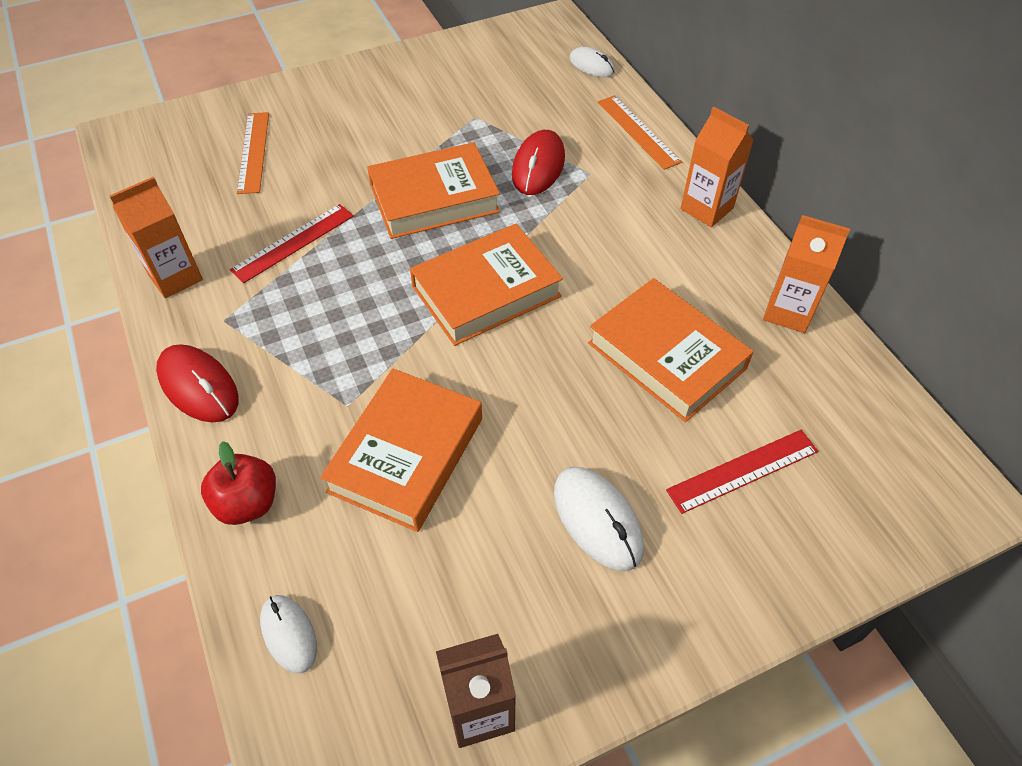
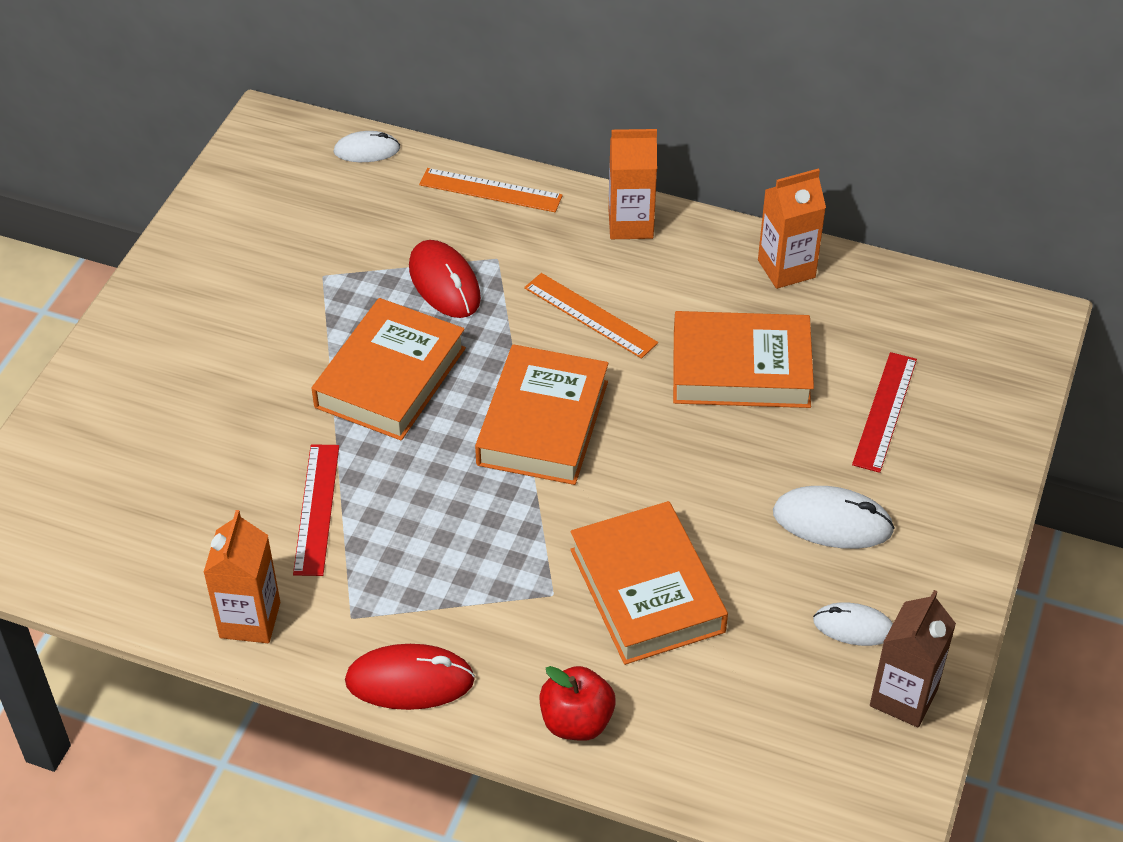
camera: 45 degrees left, 5 degrees down
(253, 152) = (149, 459): orange ruler -> orange ruler (590, 315)
(289, 634) = (727, 768): white mouse -> white mouse (853, 627)

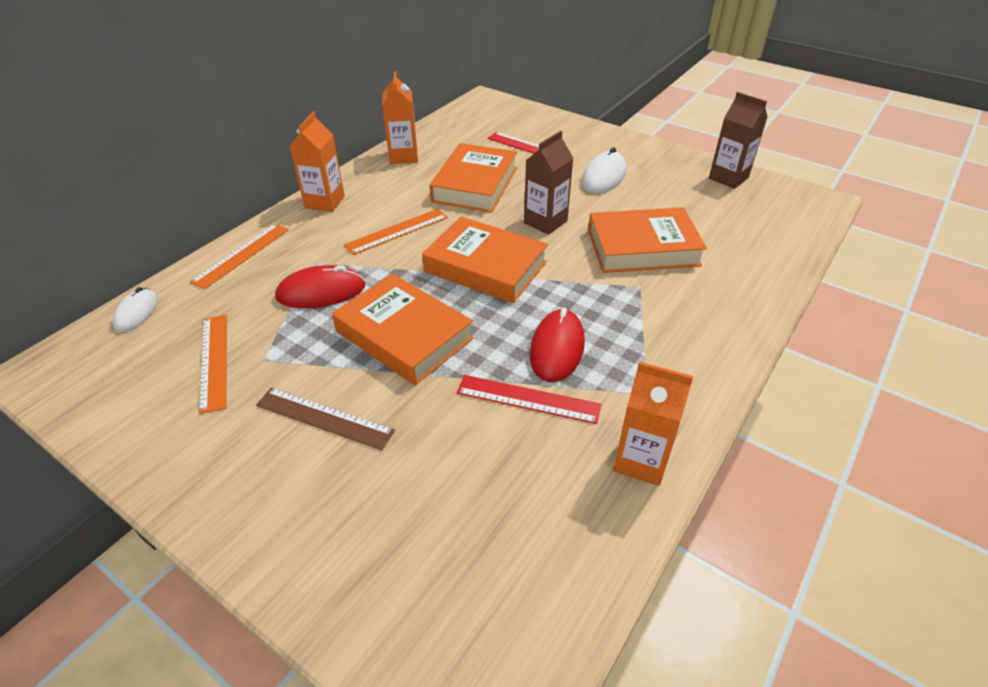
camera: 75 degrees left, 5 degrees down
(254, 350) = (324, 418): none -> brown ruler
(311, 239) = (214, 361): none -> orange ruler
(410, 681) = (711, 368): red mouse -> red mouse (557, 348)
(576, 721) = (747, 293): red apple -> none
(671, 468) = (545, 222): none -> brown carton
(853, 627) = (679, 183): white mouse -> none

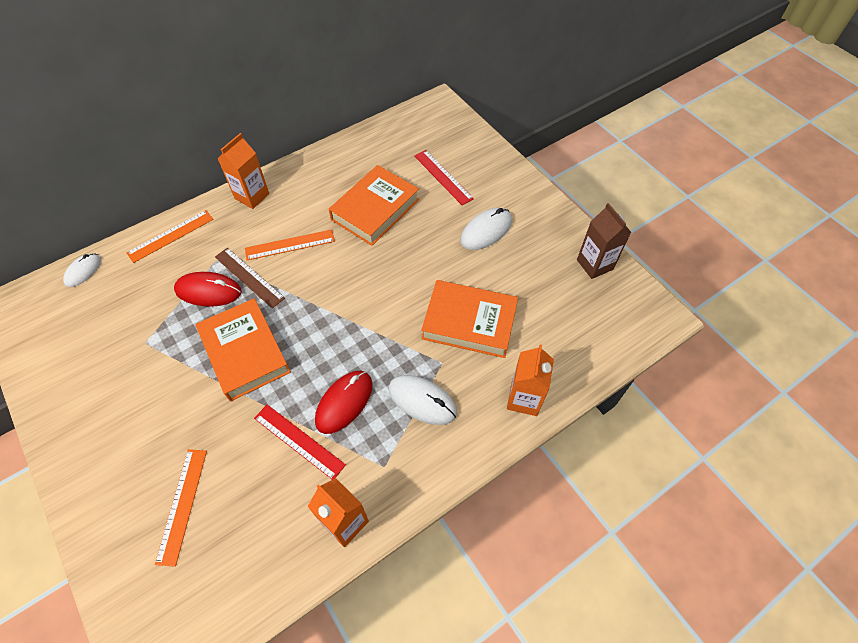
camera: 20 degrees right, 15 degrees up
(214, 361) = (114, 333): orange ruler -> orange ruler (182, 505)
(324, 418) = (161, 408): brown ruler -> brown ruler (249, 277)
(403, 156) = (335, 159): orange carton -> orange carton (524, 399)
(485, 267) = (336, 304): orange book -> none
(545, 222) = (408, 269): brown carton -> none
(644, 323) = (422, 401): none -> white mouse

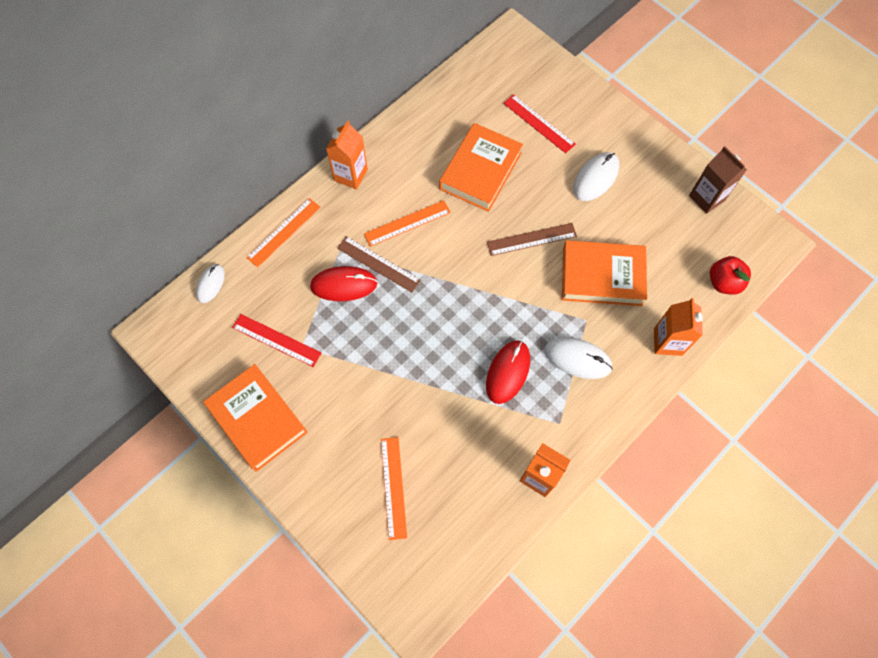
camera: 10 degrees left, 10 degrees up
(245, 352) = (401, 340): orange book -> orange book (257, 419)
(299, 441) = (478, 414): red ruler -> red ruler (276, 340)
(407, 277) = (531, 239): none -> brown ruler
(597, 348) = (723, 282): none -> red apple

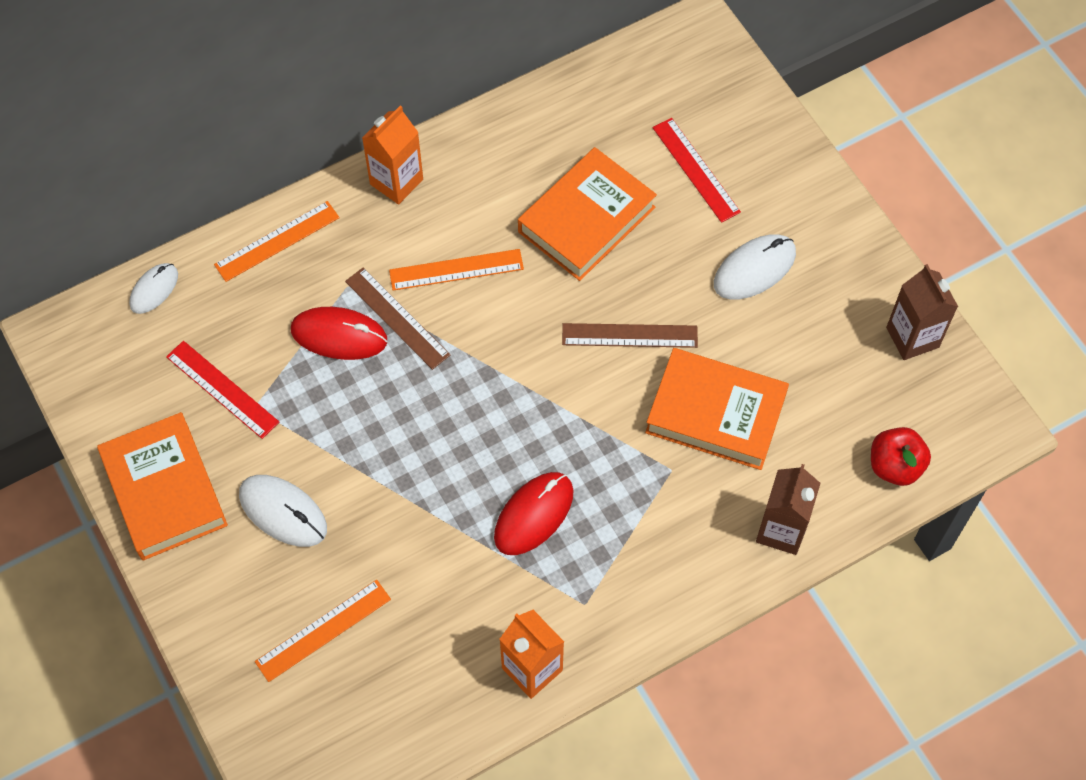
camera: 15 degrees right, 5 degrees down
(393, 487) = (323, 630): orange ruler -> orange ruler turned 45 degrees clockwise
(577, 359) = (640, 521): white mouse -> white mouse (283, 512)
(668, 342) = (781, 530): orange carton -> brown carton

